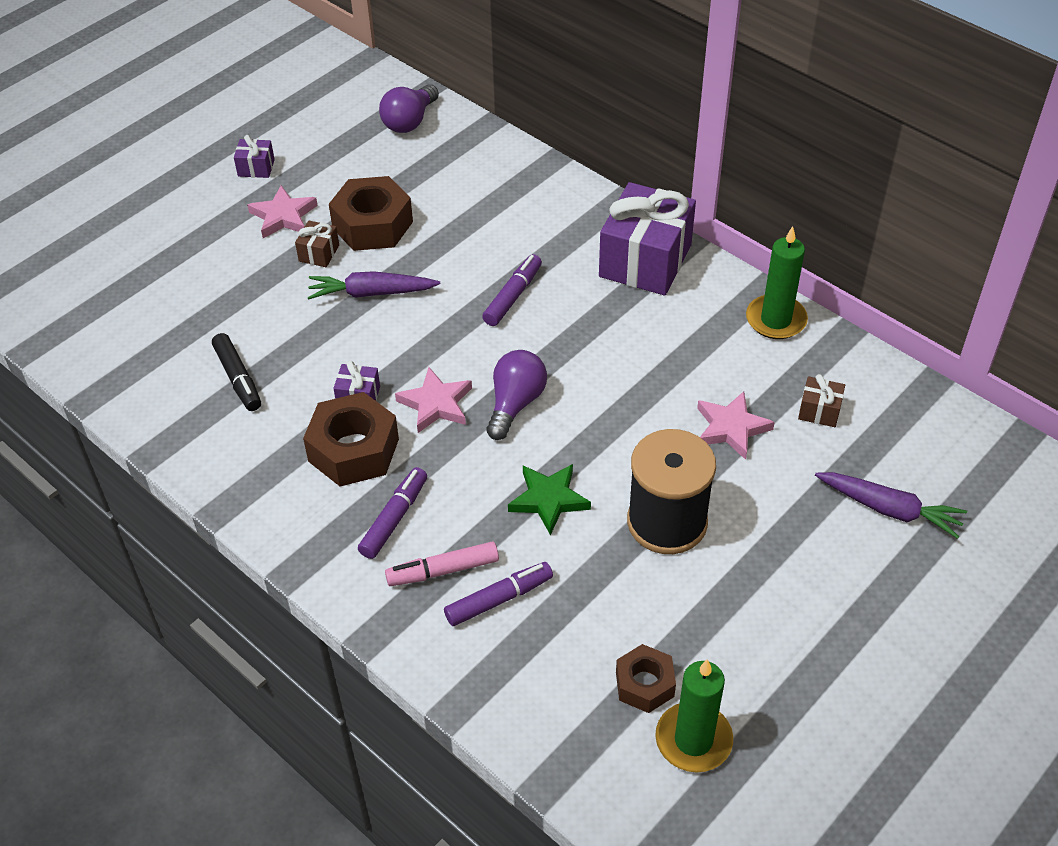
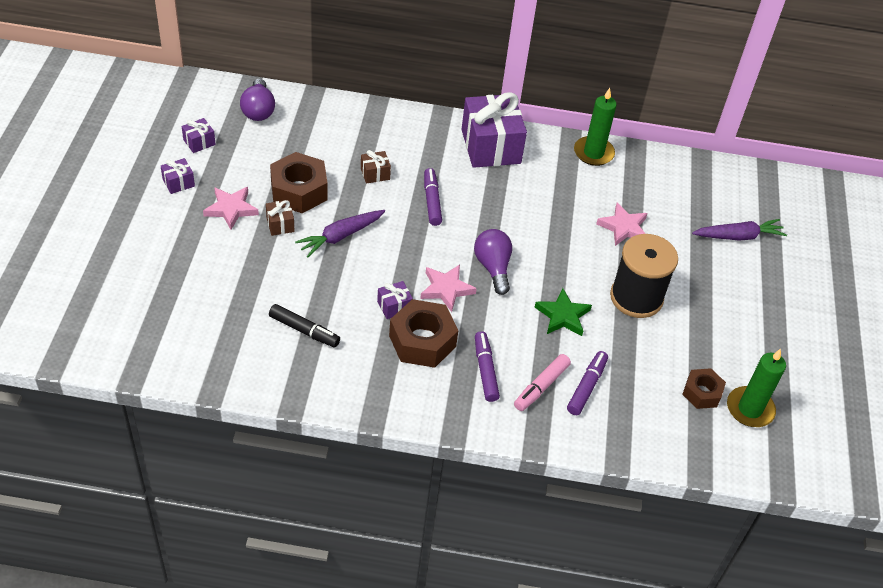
camera: 40 degrees left, 0 degrees up
(316, 133) = (199, 142): none -> purple gift
(819, 411) = (660, 197): brown gift -> brown gift (375, 174)

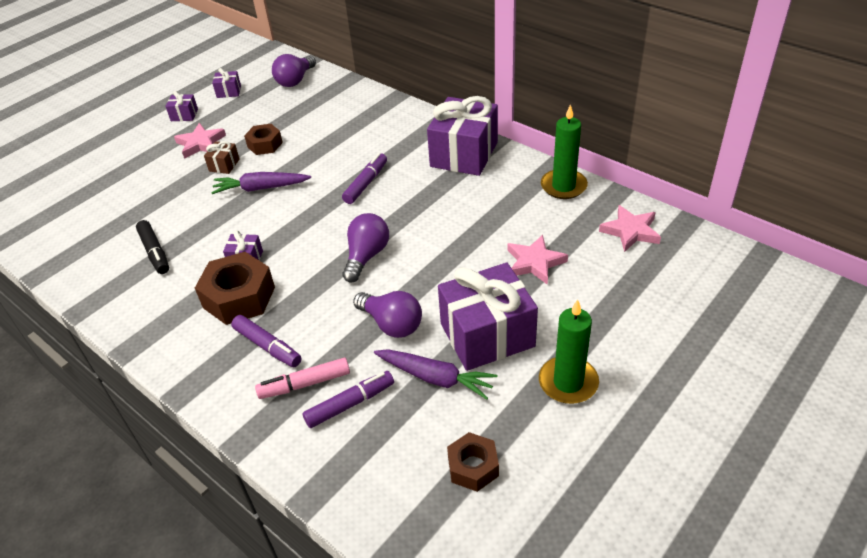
camera: 40 degrees right, 5 degrees down
(299, 191) = (265, 145): brown nut -> brown nut, size x0.60
(375, 174) = (339, 149): brown gift -> none
(446, 289) = (305, 260): pink star -> pink star (630, 231)
(485, 370) = (267, 346): purple marker -> purple marker turned 105 degrees clockwise
(562, 316) = (392, 324): green star -> purple light bulb
(636, 297) = (487, 335): black spool -> purple gift
(738, 236) = (665, 314): purple carrot -> purple carrot (435, 378)
(750, 409) = (517, 513): green candle -> green candle (568, 382)

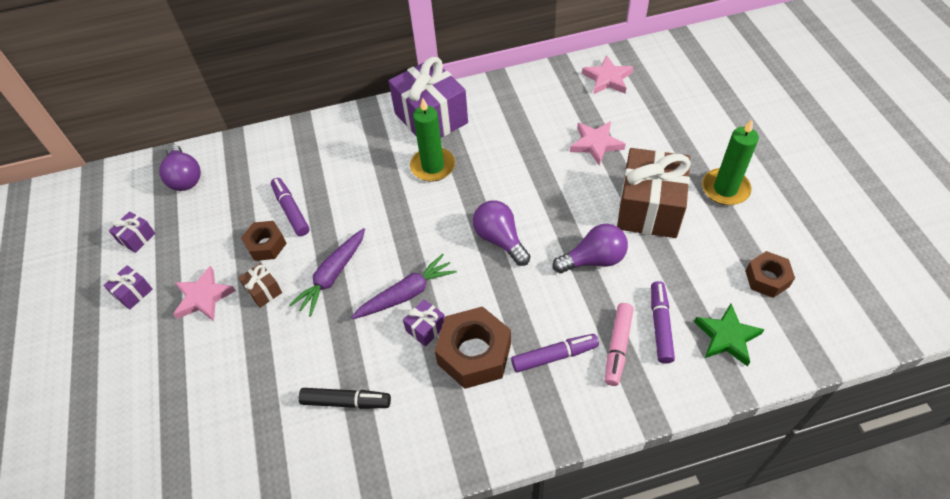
camera: 55 degrees left, 10 degrees up
(366, 183) = (404, 197): purple marker -> purple marker (291, 211)
(372, 462) = (727, 337): none -> green star
(435, 378) = (670, 259): purple carrot -> purple carrot (406, 294)
(487, 335) = (649, 208): purple gift -> brown gift
(563, 186) = (527, 84): green candle -> green candle (433, 166)

